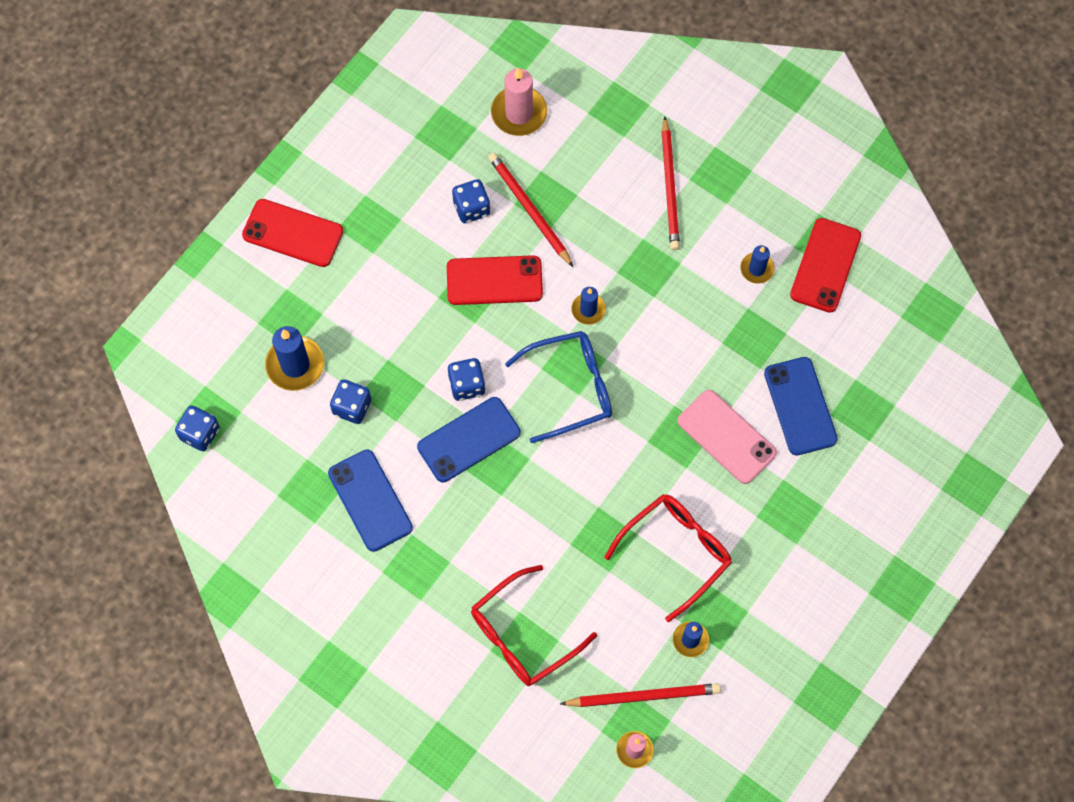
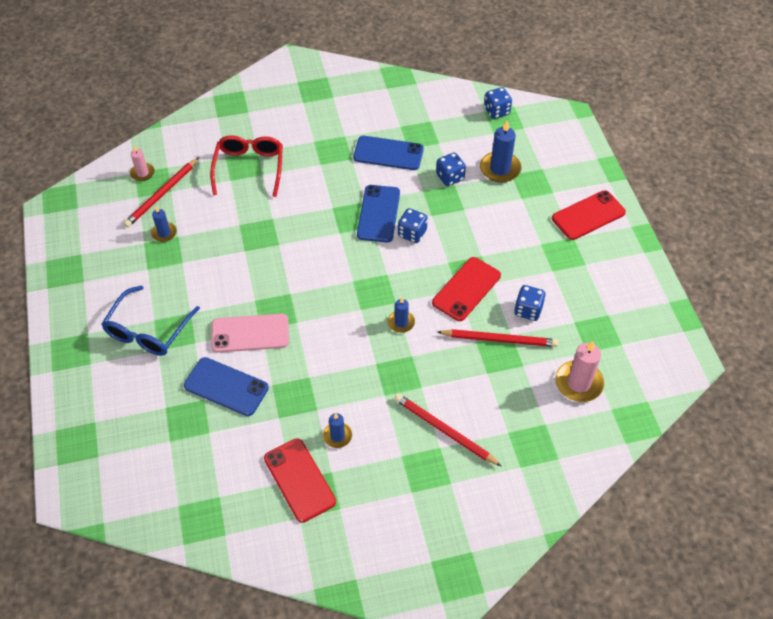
camera: 130 degrees right, 15 degrees down
(571, 388) = (360, 279): blue glasses -> blue glasses (148, 331)
(676, 552) = (215, 261): red glasses -> none

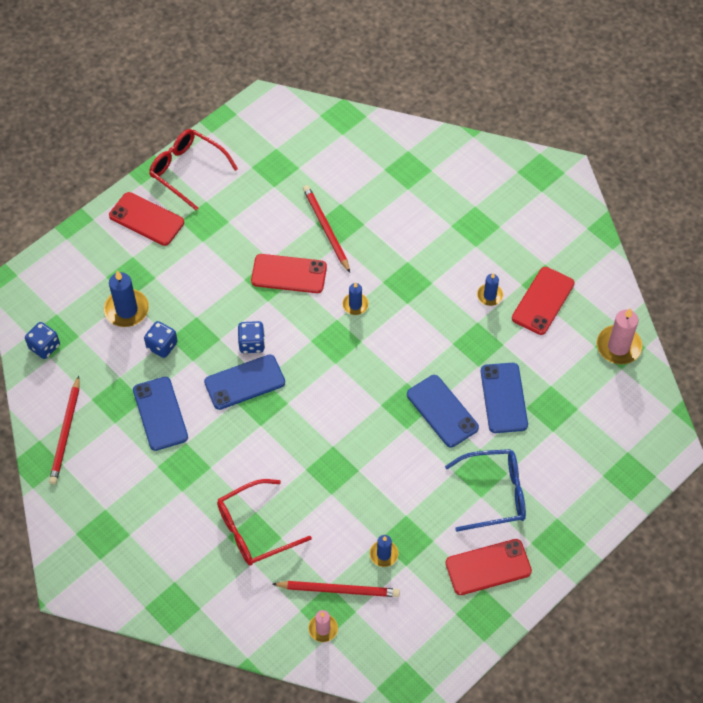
camera: 120 degrees left, 5 degrees up
(95, 293) = (488, 567): none -> red phone
(250, 333) = (442, 411): pink phone -> blue phone
(445, 431) = (435, 228): red pencil -> red pencil (66, 432)
(528, 310) = (283, 222): blue dice -> none
(579, 383) = (332, 162): pink candle -> pink candle (618, 346)
(630, 264) = (187, 170): none -> red glasses

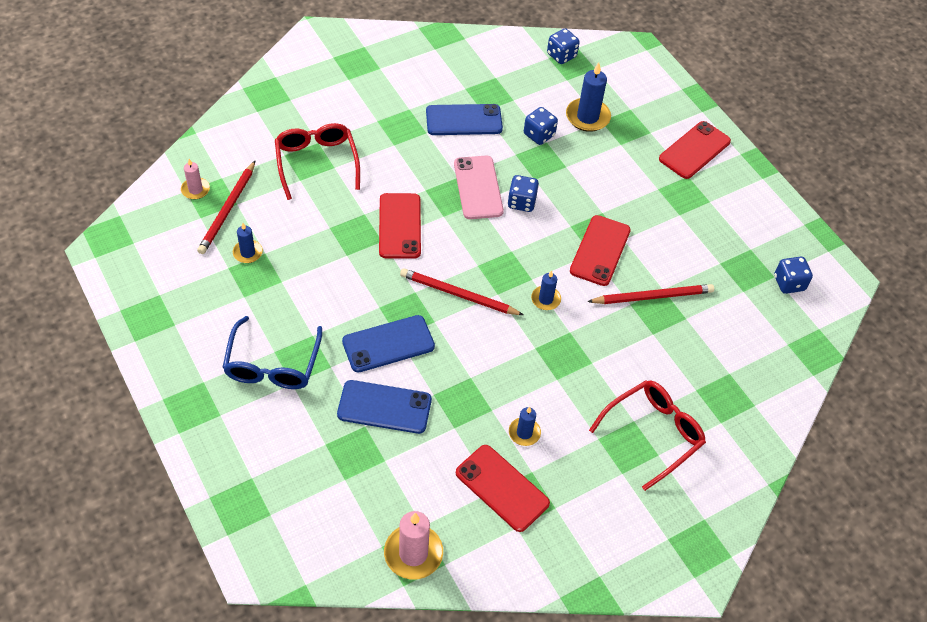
camera: 100 degrees right, 5 degrees down
(66, 432) = (466, 55): red pencil -> red pencil (459, 295)
(187, 170) = (753, 193): red glasses -> red glasses (653, 433)
(244, 382) = (478, 187): blue phone -> pink phone
(280, 138) = (789, 283): none -> blue dice
(488, 567) = (194, 335): red phone -> red phone (399, 226)

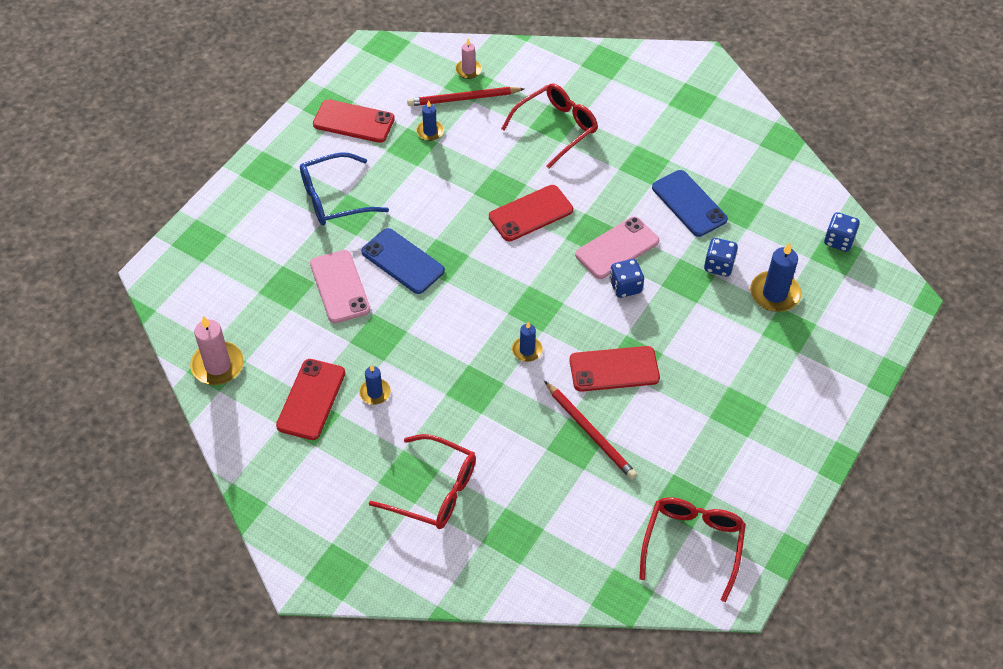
camera: 65 degrees right, 0 degrees up
(384, 407) = (339, 287): blue phone -> pink phone
(459, 295) = (487, 286): red pencil -> none
(694, 150) = (806, 399): red phone -> red phone (353, 122)
(789, 283) = (692, 544): blue dice -> red glasses

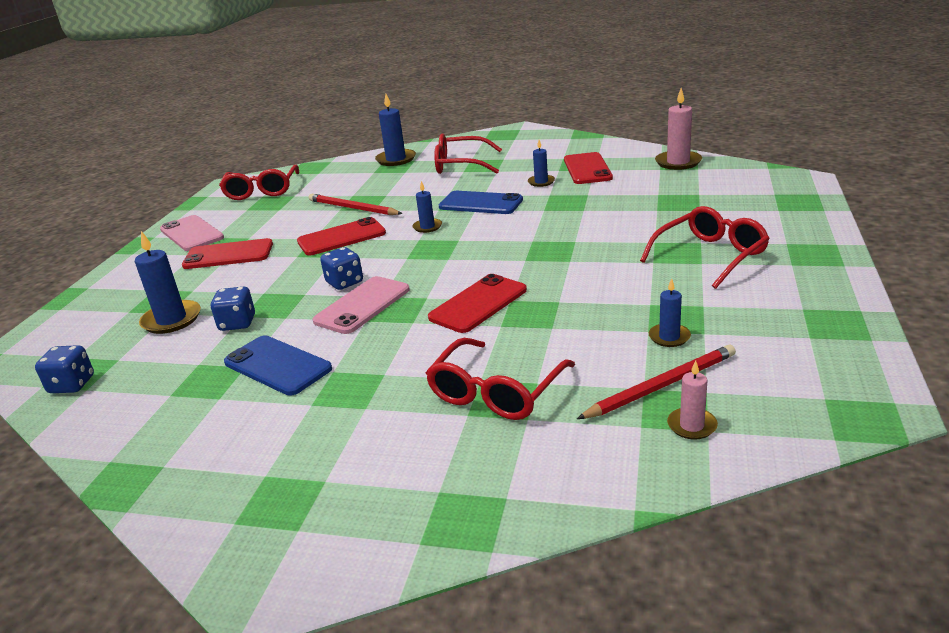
camera: 165 degrees right, 25 degrees down
(334, 198) = (710, 256): blue glasses -> red glasses
(339, 287) = (631, 213): pink phone -> pink phone (192, 234)
(353, 122) = (779, 317): red phone -> red phone (228, 255)
(403, 261) = (588, 239): blue phone -> blue phone (480, 203)
(504, 557) = (396, 159): none -> blue candle

